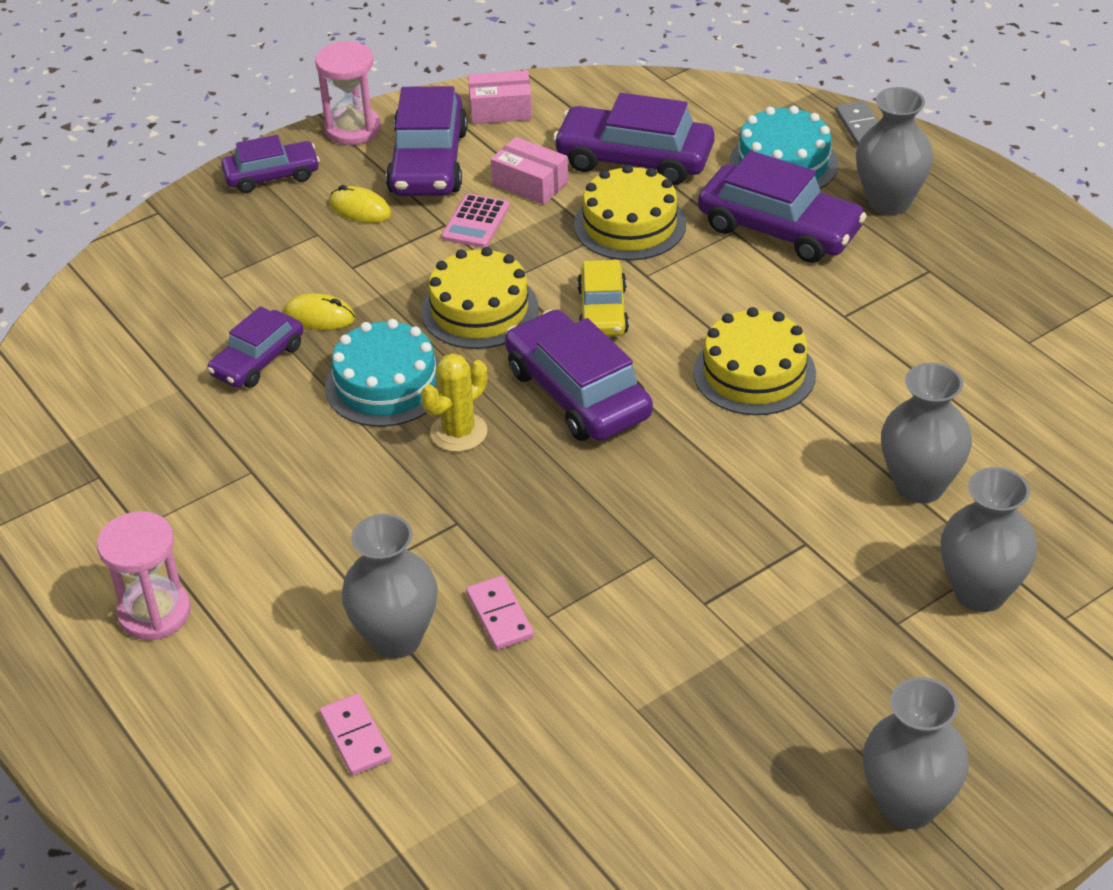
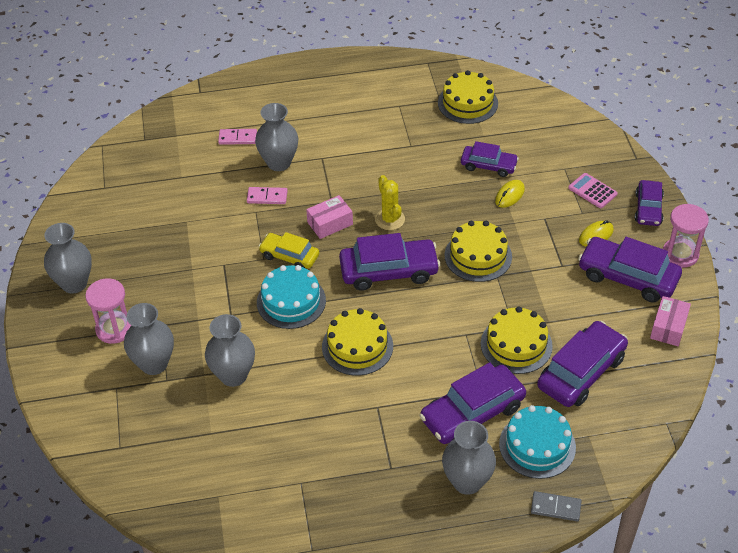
camera: 115 degrees right, 5 degrees up
(93, 436) = (467, 103): none -> yellow cake
(154, 613) = (345, 99): pink hourglass -> pink hourglass (114, 329)
(258, 360) = (488, 166): purple car -> purple car turned 135 degrees clockwise
(386, 384) = (441, 204): turquoise cake -> turquoise cake (291, 301)
(476, 222) = (557, 279): pink calculator -> pink calculator (592, 191)
(530, 183) = (581, 314): pink box -> pink box (330, 223)
(602, 310) = (447, 304): yellow car -> yellow car (289, 256)

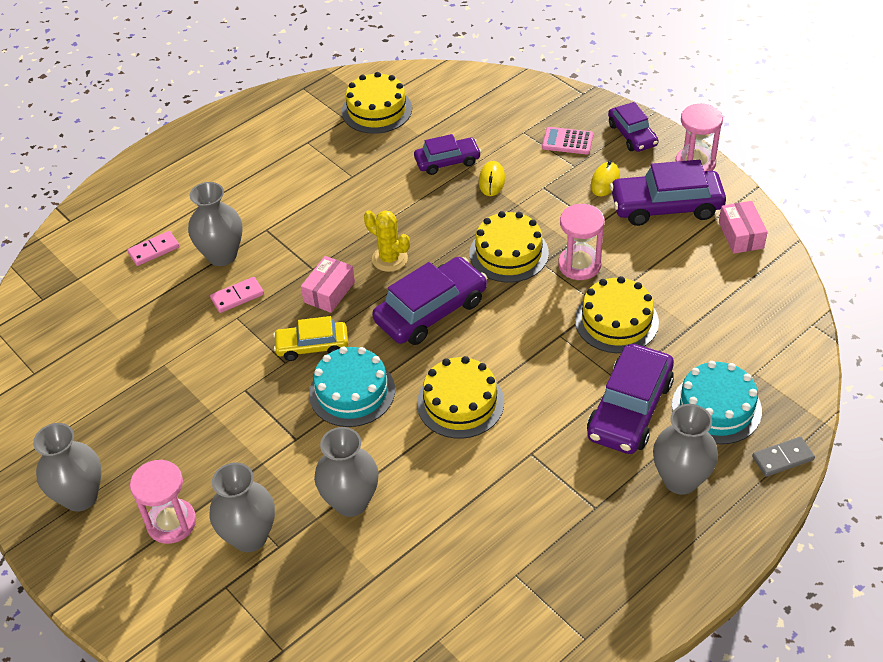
camera: 30 degrees left, 0 degrees up
(523, 290) = (579, 265): none -> pink hourglass
(581, 372) = (698, 316): purple car -> none

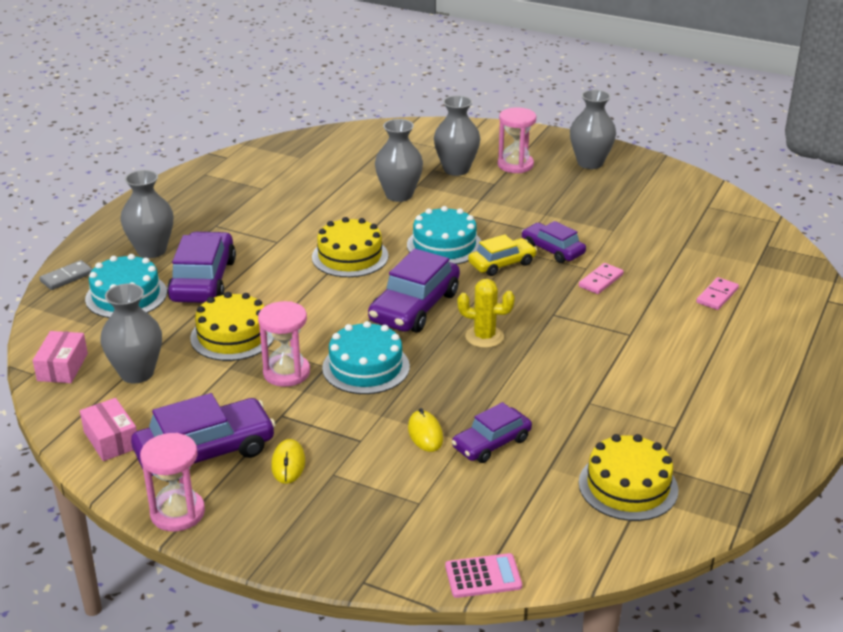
camera: 155 degrees right, 15 degrees down
(222, 255) = (649, 305): grey vase -> grey vase (137, 373)
(329, 292) = (520, 301): pink box -> pink box (62, 367)
(509, 253) = (366, 367): yellow cake -> turquoise cake
(567, 141) = (355, 503): pink calculator -> pink calculator (483, 576)
(632, 135) = (271, 533): purple car -> purple car (552, 250)

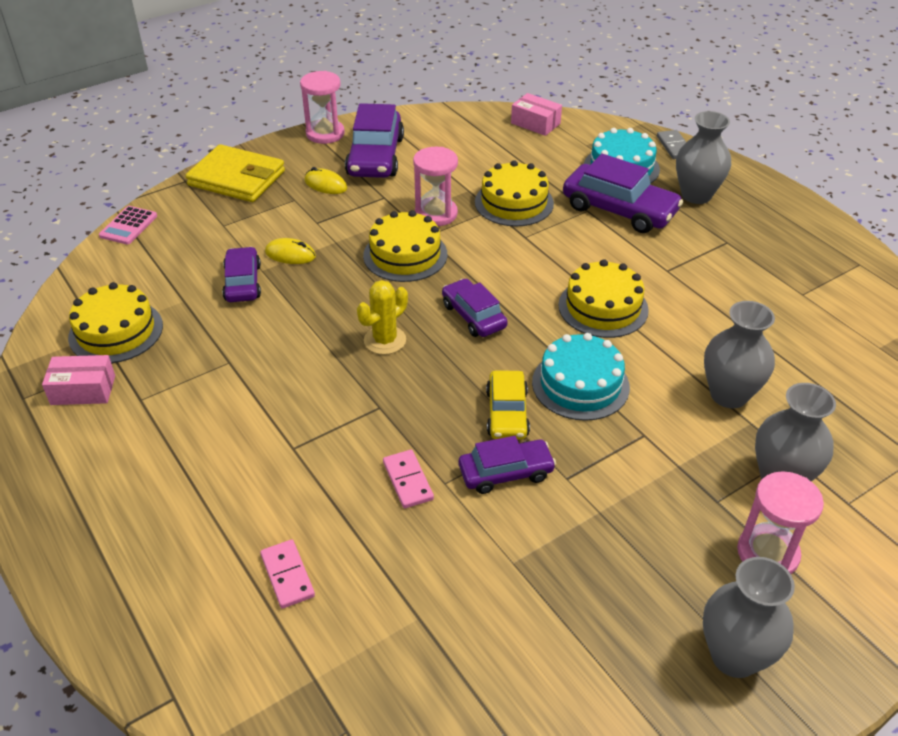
camera: 120 degrees right, 10 degrees up
(111, 440) = (427, 126): pink box -> pink box (83, 390)
(137, 373) = (499, 150): grey vase -> none
(326, 539) = (237, 178): none -> yellow wallet
(366, 367) = (405, 255): turquoise cake -> yellow cake
(414, 307) = (473, 316): purple car -> purple car, size x0.61

